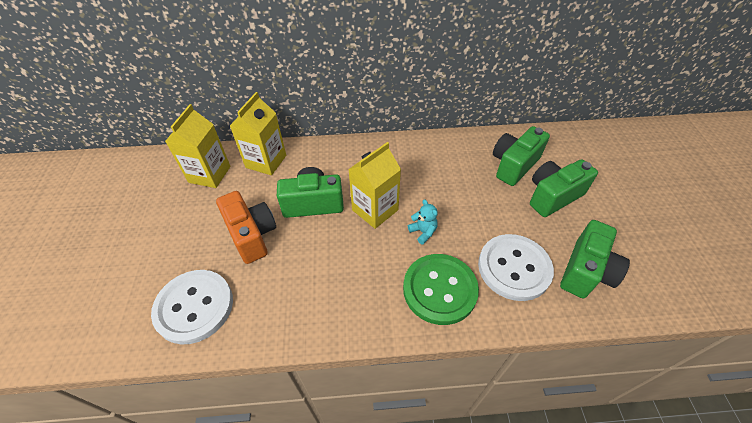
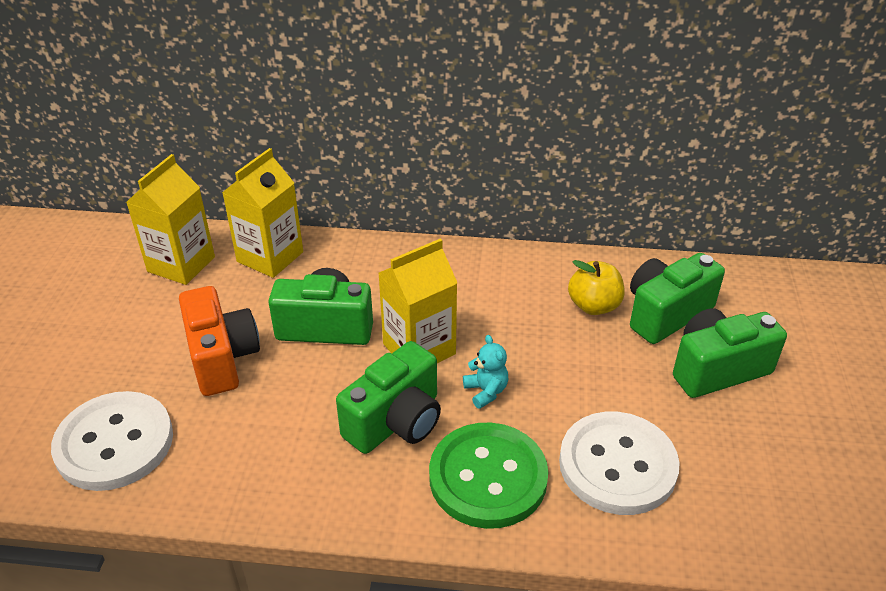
camera: 10 degrees right, 10 degrees down
(471, 166) = (594, 306): none -> yellow apple
(586, 271) = (736, 488): green camera -> green camera (396, 421)

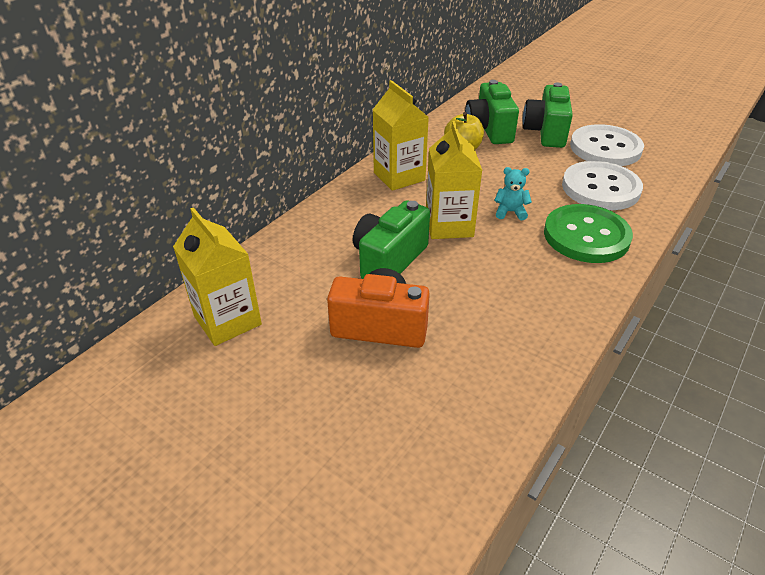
camera: 60 degrees left, 0 degrees up
(114, 443) = (439, 422): white button -> white button (605, 148)
(270, 257) = (274, 265): yellow carton -> yellow carton (399, 176)
(396, 421) = (514, 257): green camera -> none

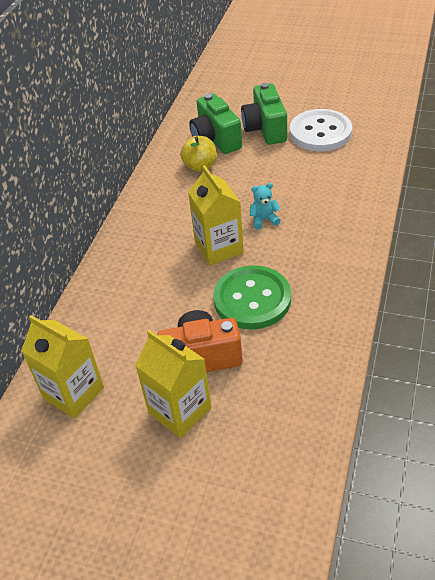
camera: 15 degrees left, 5 degrees up
(389, 260) = (183, 296): green camera -> none
(399, 176) = (156, 211): yellow carton -> yellow carton (180, 410)
(586, 236) = (332, 225): green button -> green button (252, 299)
(600, 188) = (329, 175): white button -> none

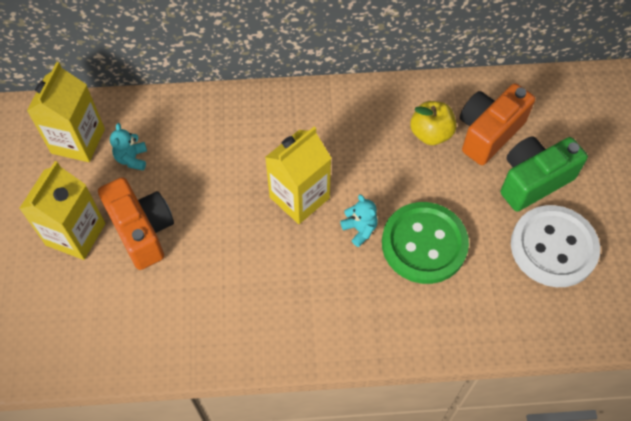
camera: 65 degrees right, 15 degrees up
(119, 352) = (132, 159): none -> turquoise teddy bear
(216, 139) = (488, 133): green camera -> orange camera
(252, 299) = (232, 254): green button -> green button (424, 244)

